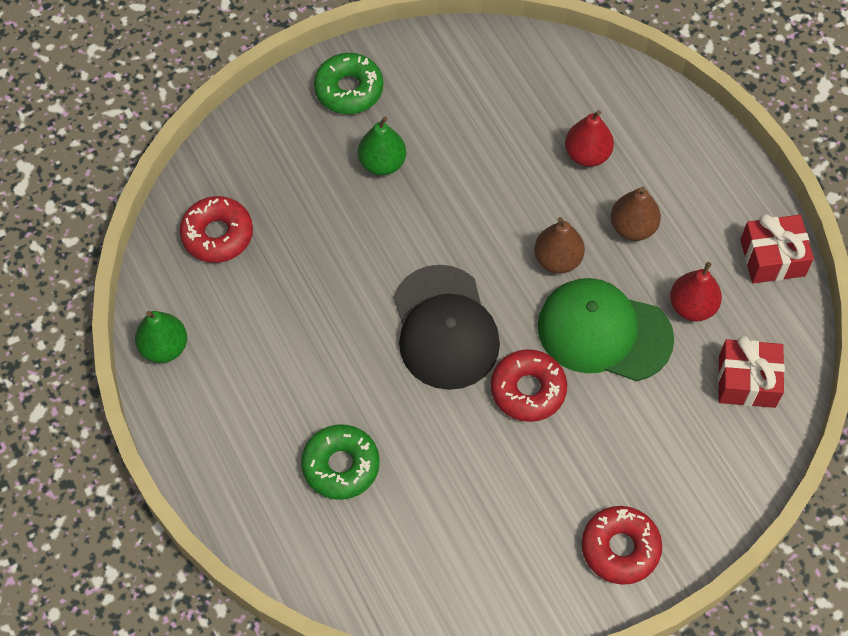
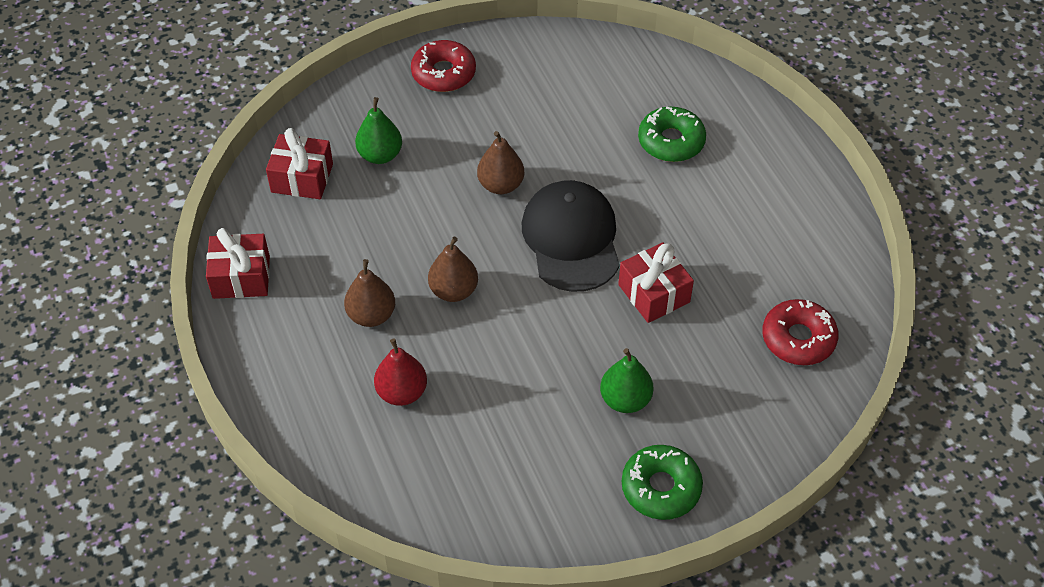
camera: 175 degrees left, 10 degrees down
(164, 347) = (838, 241): green pear -> green pear (380, 155)
(358, 272) = (654, 293): none -> red gift
(528, 390) = (500, 185): red donut -> brown pear
(604, 332) = (422, 225): green cap -> none
(692, 306) = (333, 240): red pear -> none

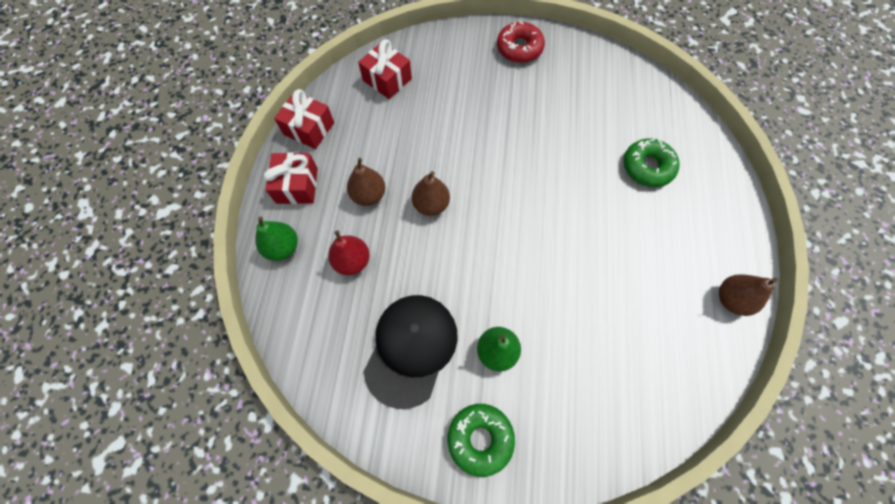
camera: 30 degrees right, 15 degrees up
(380, 155) = (444, 86): green pear -> green pear (283, 247)
(500, 185) = (509, 143): brown pear -> brown pear (731, 299)
(571, 239) = (533, 206): black cap -> black cap (411, 349)
(654, 293) = (566, 278): red gift -> red gift (297, 185)
(798, 339) = (655, 373): red donut -> none

